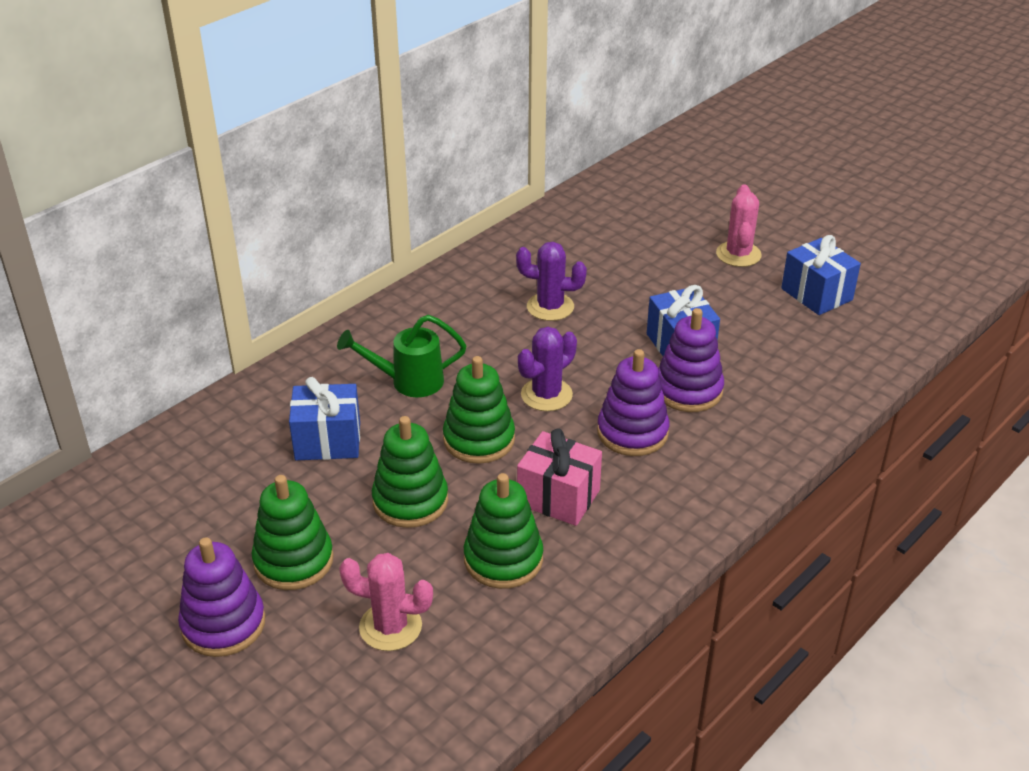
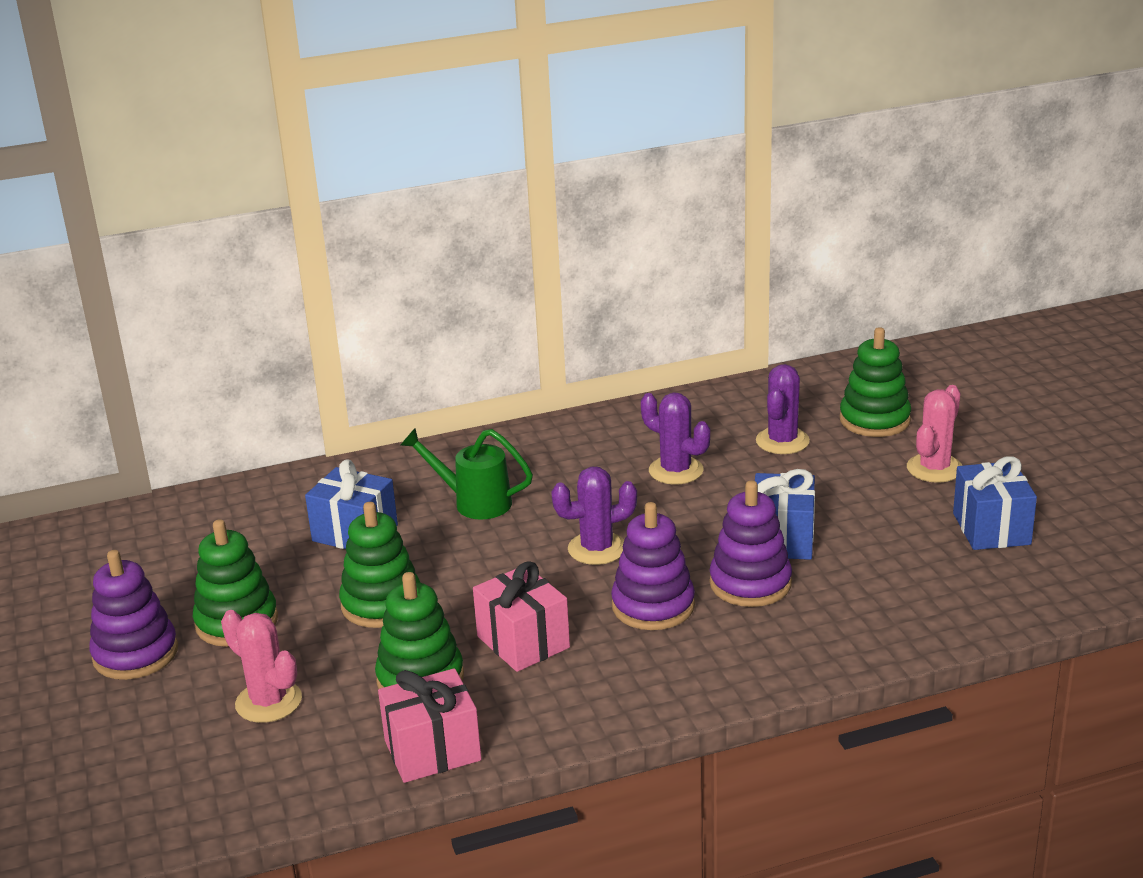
camera: 30 degrees right, 10 degrees down
(479, 439) = (494, 570): green stacking toy -> green stacking toy (874, 420)
(568, 620) = (432, 750): none -> pink gift
(610, 259) = (782, 441): none -> purple cactus

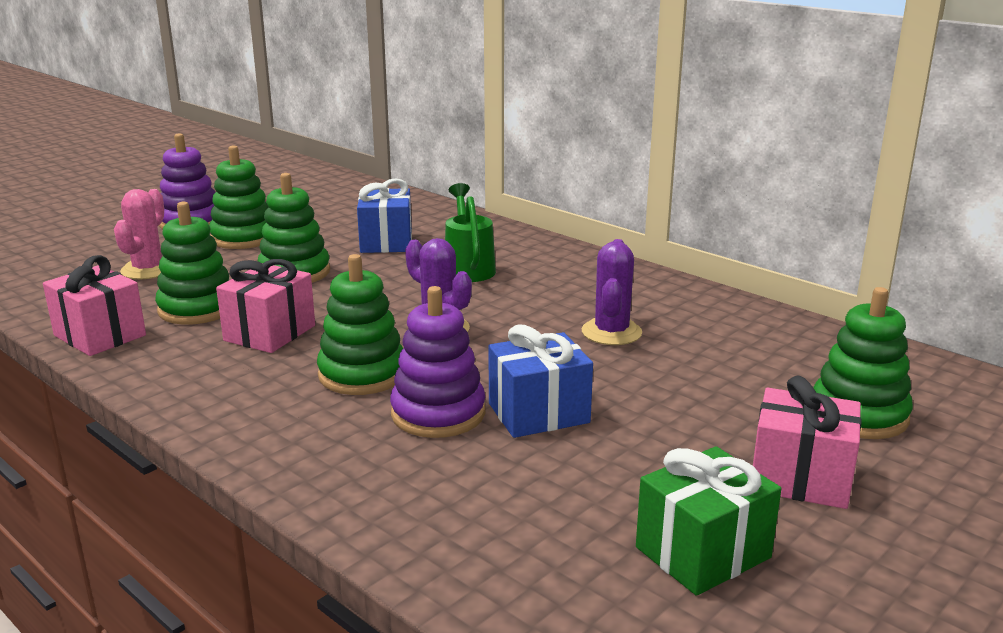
camera: 60 degrees right, 5 degrees down
(653, 606) = (362, 374): purple stacking toy -> green stacking toy
(782, 441) = (736, 371): purple cactus -> none
(934, 468) = (800, 478): pink cactus -> pink gift
(991, 529) = (702, 552): blue gift -> green gift

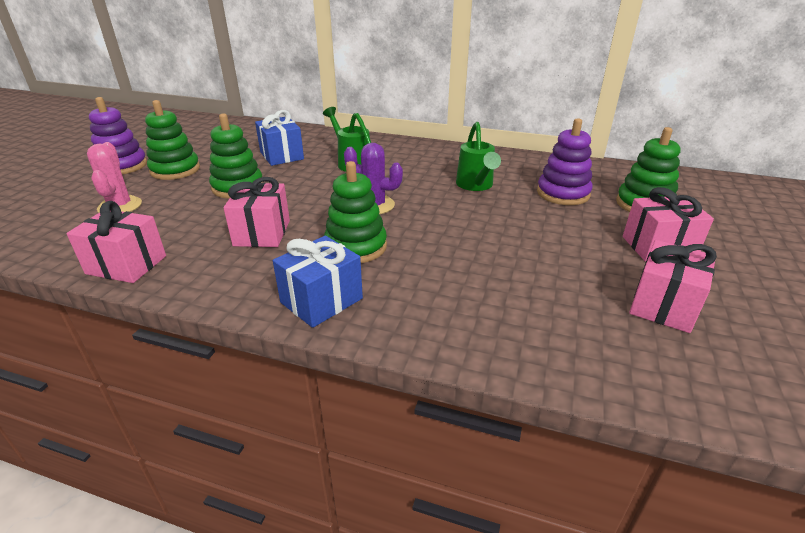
camera: 25 degrees left, 10 degrees up
(197, 309) = (189, 227): green stacking toy -> none
(438, 413) = (431, 261): purple stacking toy -> purple stacking toy (563, 193)
(538, 413) = (489, 245): blue gift -> blue gift (321, 300)
(611, 332) = (476, 186): purple cactus -> green watering can
(702, 552) = (663, 305): green gift -> pink gift

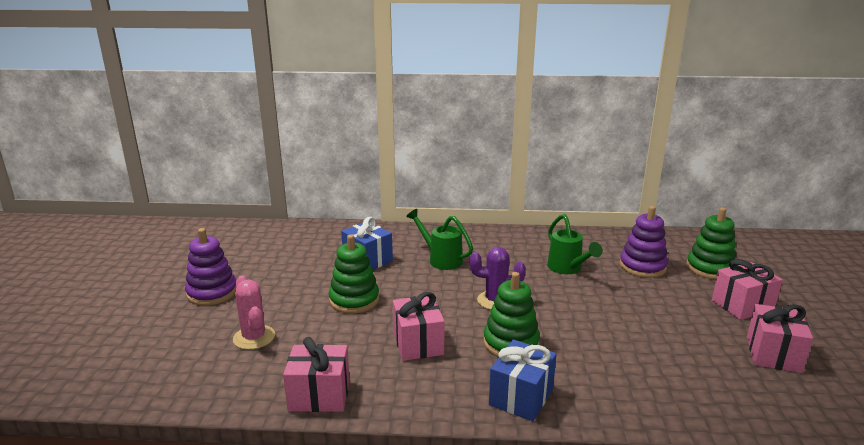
camera: 15 degrees left, 10 degrees down
(175, 170) = (273, 290): green stacking toy -> none

